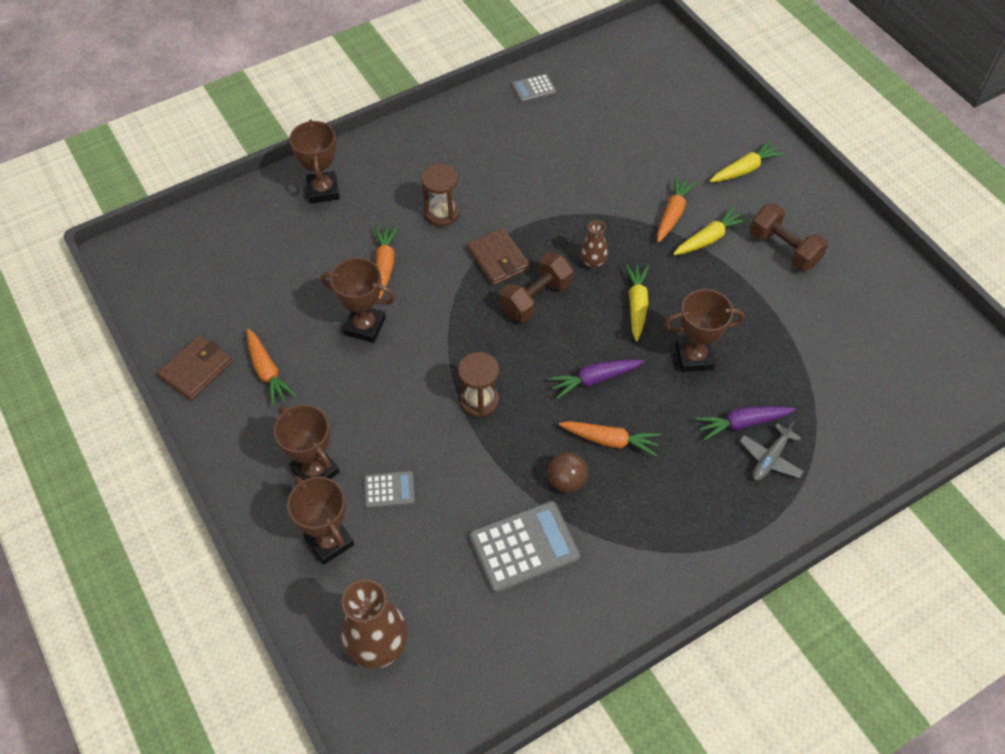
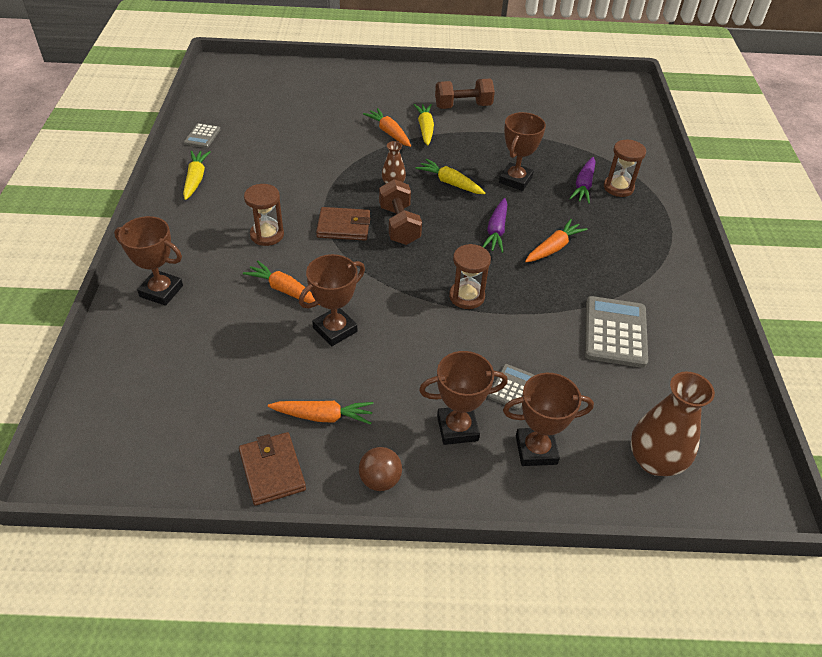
camera: 60 degrees left, 10 degrees down
(566, 481) = (573, 284): brown ball -> brown ball (380, 480)
(744, 169) = (384, 89): yellow carrot -> yellow carrot (196, 179)
(770, 458) = (618, 187): grey plane -> brown hourglass

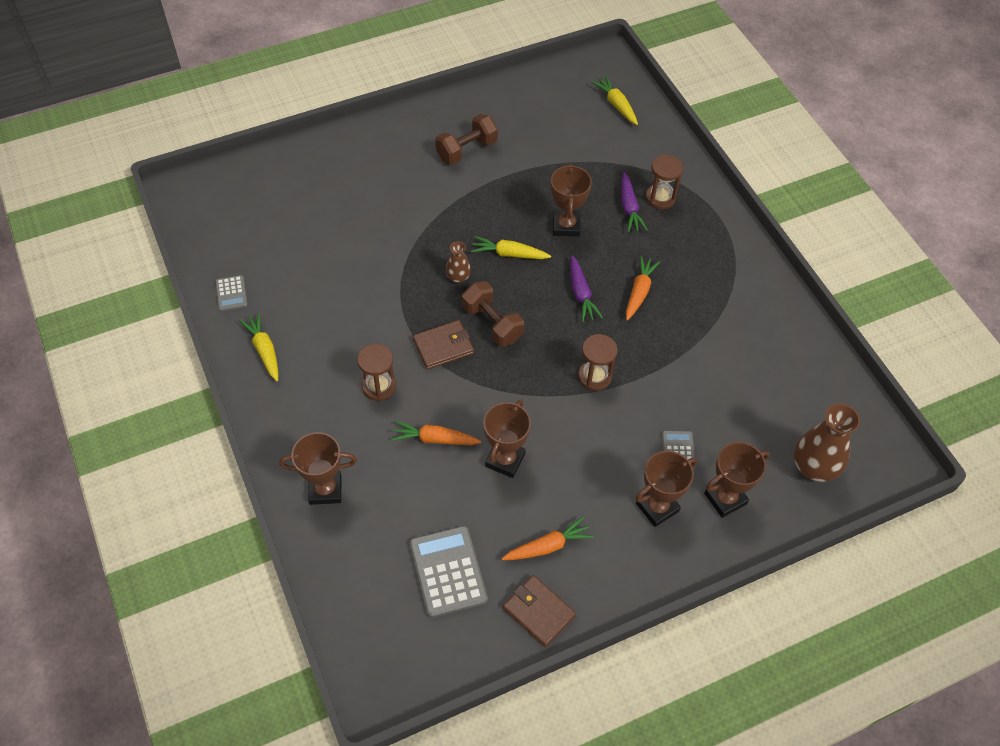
camera: 25 degrees left, 10 degrees up
(380, 480) = (625, 580): brown ball -> none
(389, 133) = (415, 214): orange carrot -> none
(425, 129) = (447, 195): yellow carrot -> yellow carrot (616, 105)
(615, 332) = (731, 360): grey calculator -> grey calculator (448, 571)

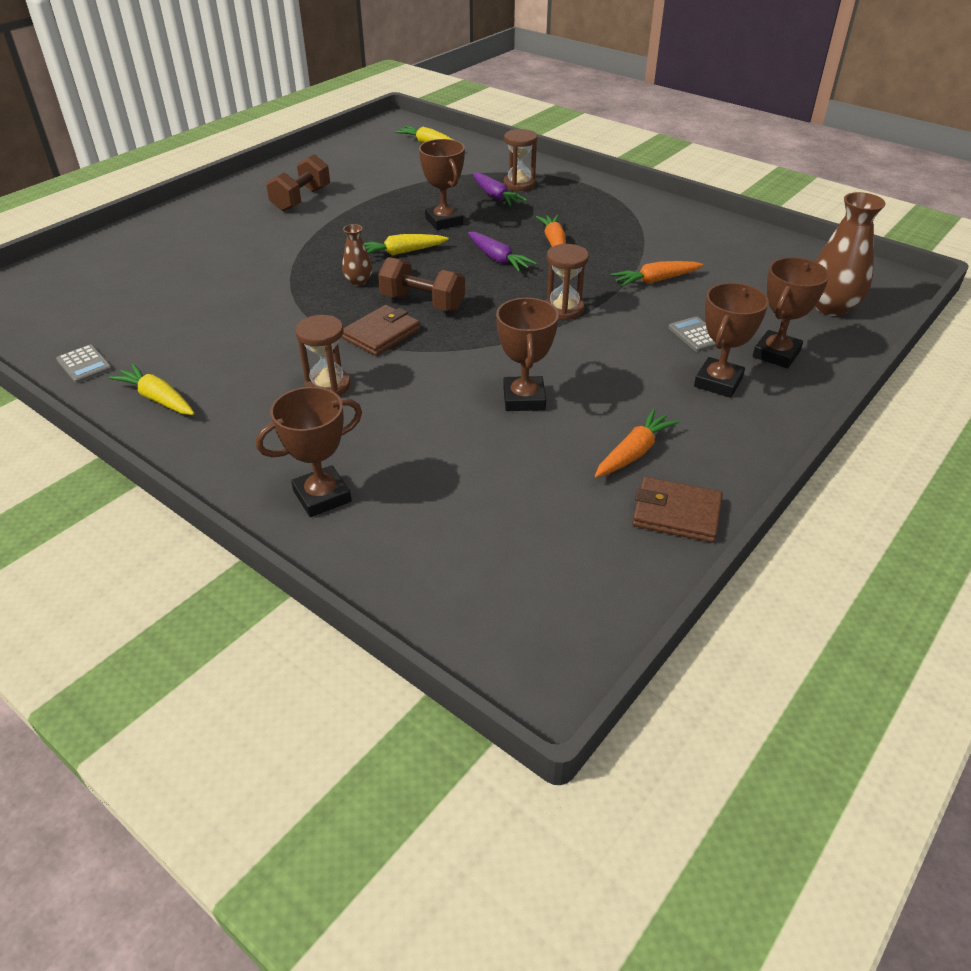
camera: 25 degrees left, 15 degrees down
(435, 439) = (428, 408): orange carrot -> orange carrot (655, 281)
(448, 571) = (537, 517): grey calculator -> none

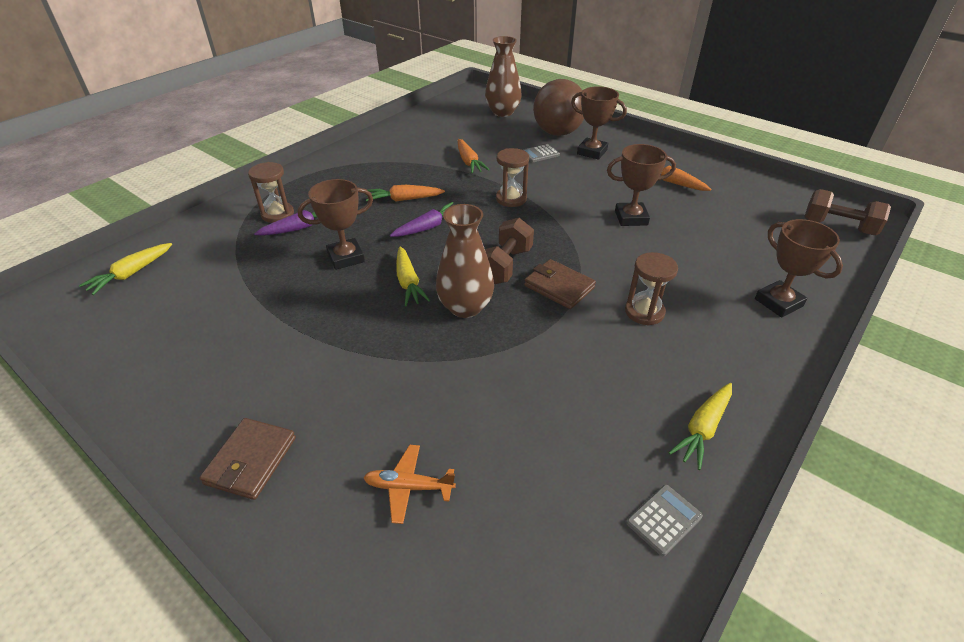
camera: 90 degrees left, 0 degrees up
(169, 263) = (408, 487): none -> orange plane
(301, 199) = (250, 372): brown dumbbell -> brown dumbbell (838, 227)
(358, 281) = (465, 307): brown vase -> brown vase, size x1.88
(676, 513) = (719, 174): brown wallet -> brown wallet (251, 460)
(776, 354) = (557, 133): brown trophy -> brown ball

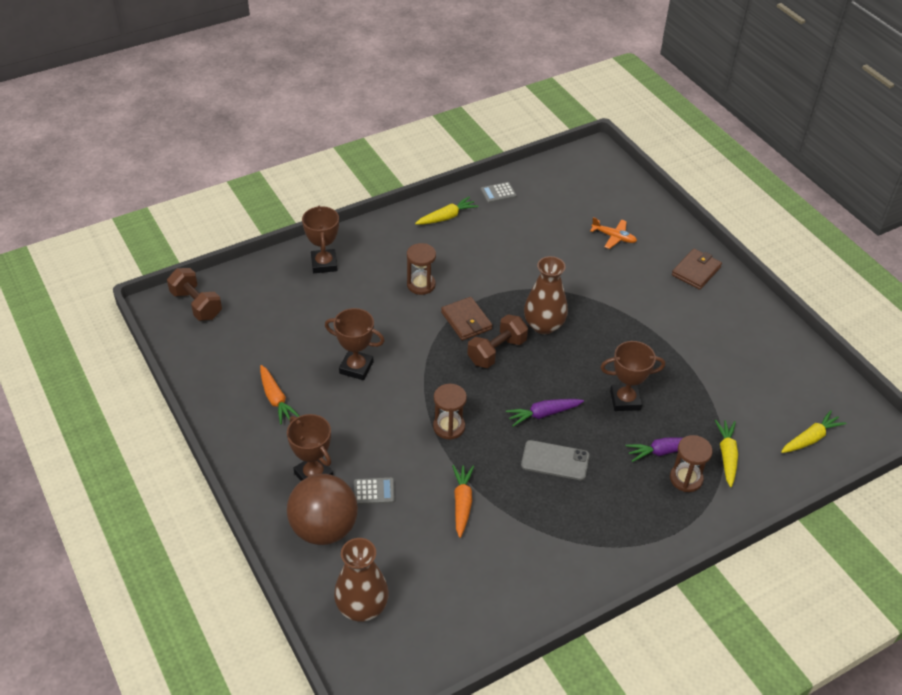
camera: 160 degrees left, 5 degrees up
(404, 199) = (555, 460): orange carrot -> grey phone
(408, 282) = (579, 359): yellow carrot -> yellow carrot (727, 456)

